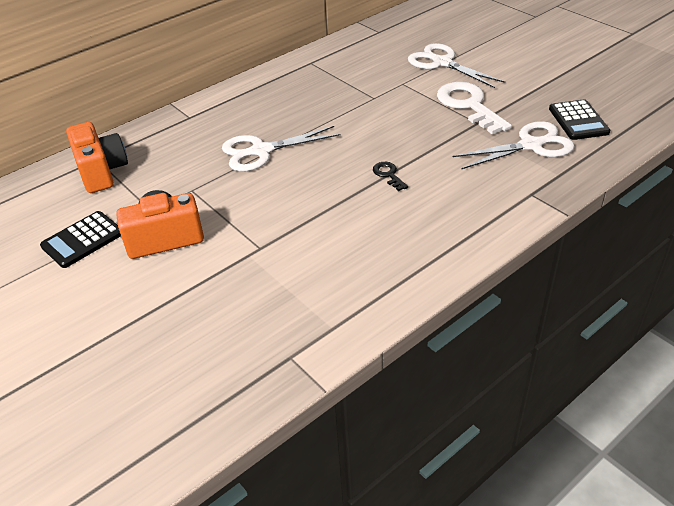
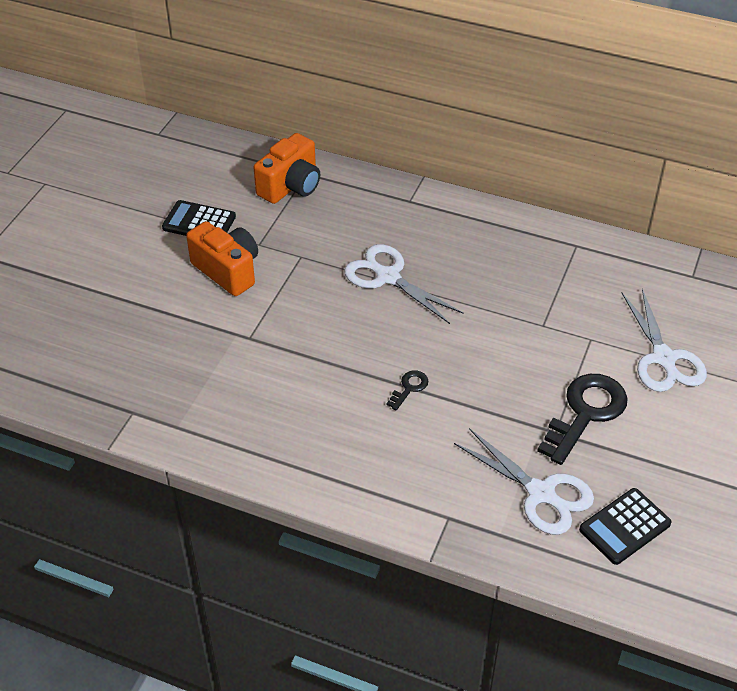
camera: 60 degrees right, 5 degrees up
(442, 63) = (663, 359): white scissors -> white scissors turned 150 degrees clockwise
(469, 105) = (585, 413): white key -> black key

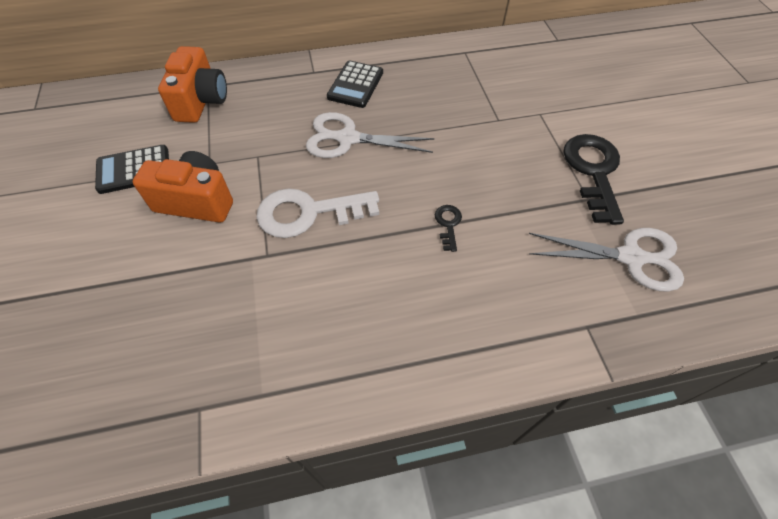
camera: 35 degrees left, 10 degrees up
(305, 322) = (308, 213): none -> white key
(625, 527) = (711, 248): black calculator -> black calculator (355, 85)
(663, 359) = (599, 104): white scissors -> none

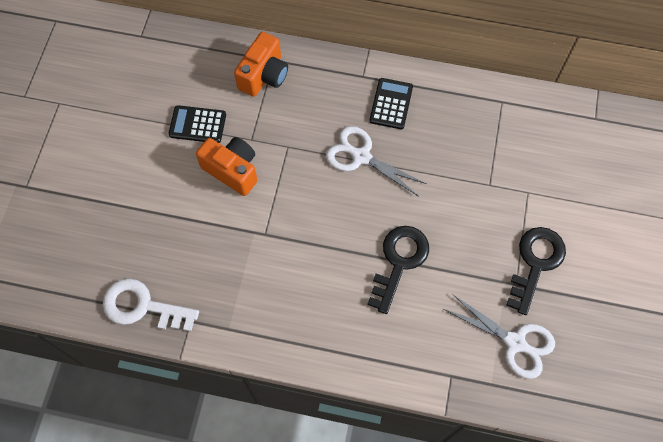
camera: 25 degrees right, 10 degrees up
(308, 213) = (305, 212): white key -> white key (143, 306)
(355, 85) = (391, 104): black calculator -> black calculator turned 150 degrees clockwise
(448, 224) = (399, 262): black key -> black key, size x2.20

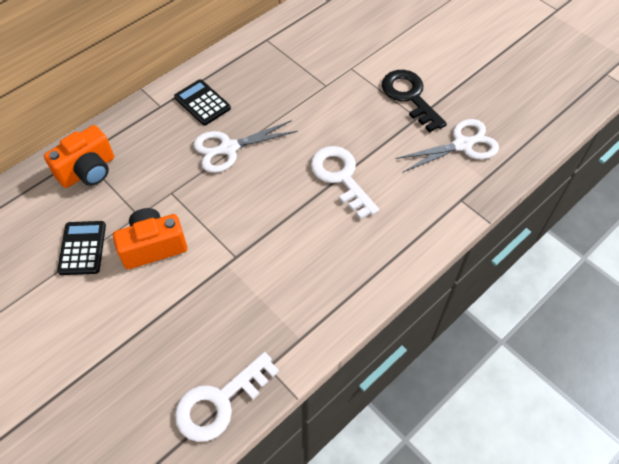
camera: 55 degrees left, 10 degrees down
(197, 125) = (82, 248): black calculator -> black calculator turned 135 degrees clockwise
(264, 75) = (88, 171): orange camera -> orange camera turned 75 degrees clockwise
(399, 262) = (341, 177): black key -> white key

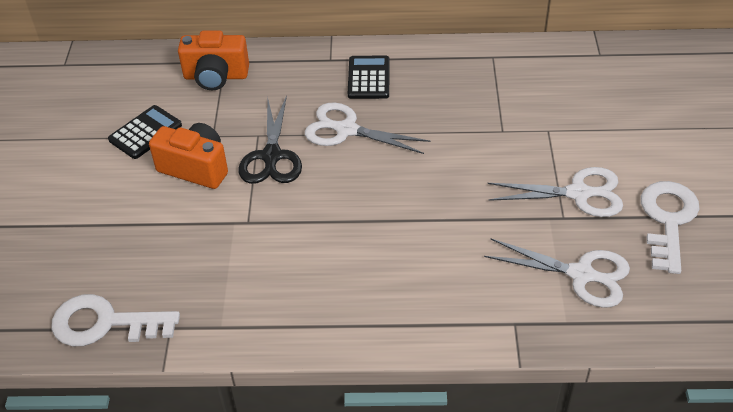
camera: 45 degrees right, 10 degrees down
(199, 201) = (271, 157): none -> black scissors
(341, 177) = (418, 220): white key -> white key (668, 220)
(410, 97) = (579, 193): black key -> white scissors

